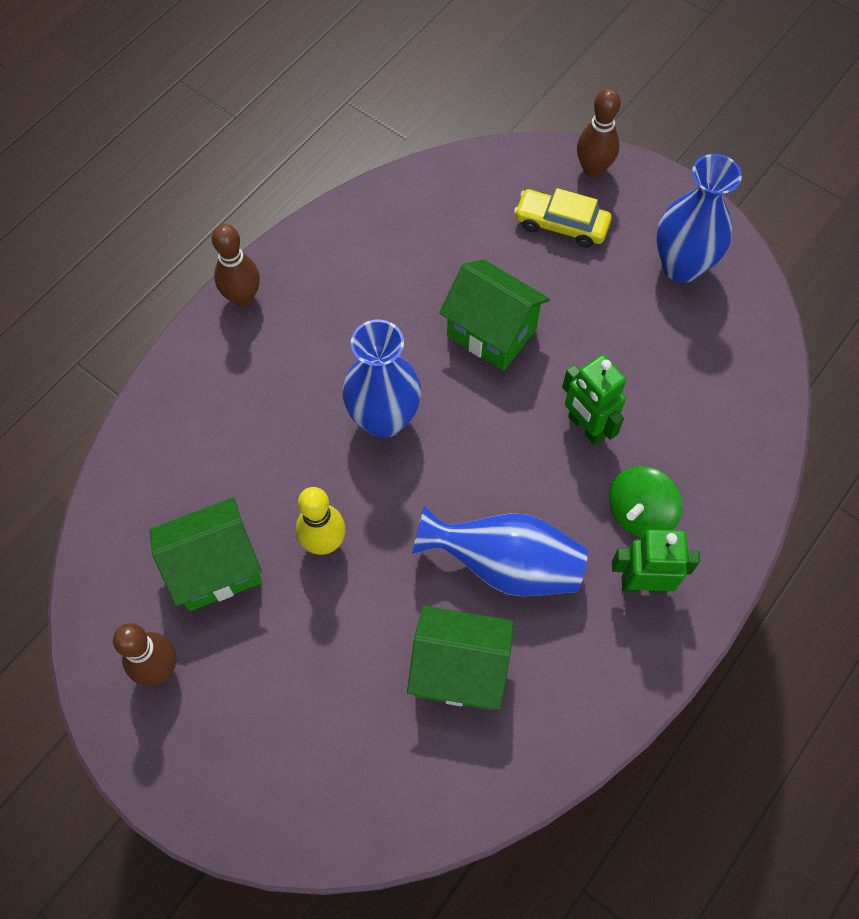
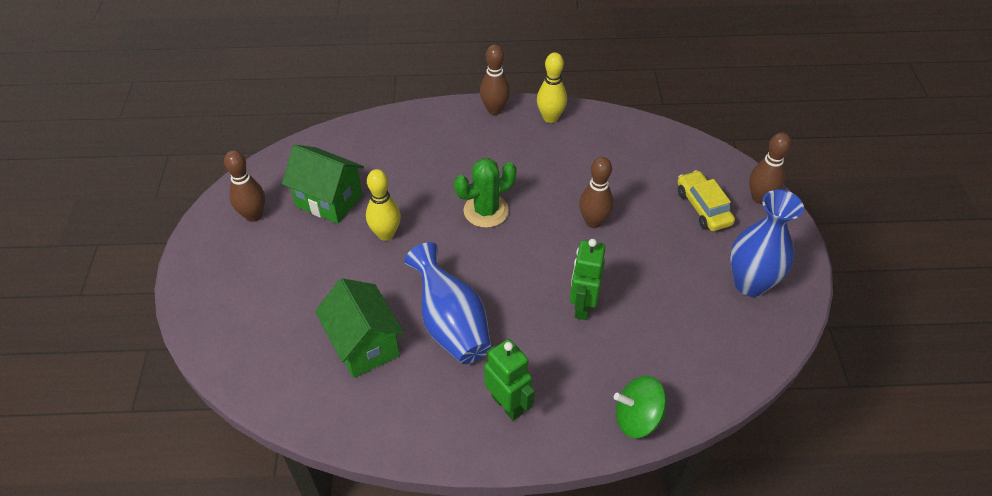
camera: 50 degrees right, 15 degrees down
(310, 255) = (550, 118): none -> yellow bowling pin
(384, 419) = (486, 211): blue vase -> green cactus
(491, 332) = (593, 222): green house -> brown bowling pin
(639, 513) = (553, 371): green spinning top -> green spinning top (637, 418)

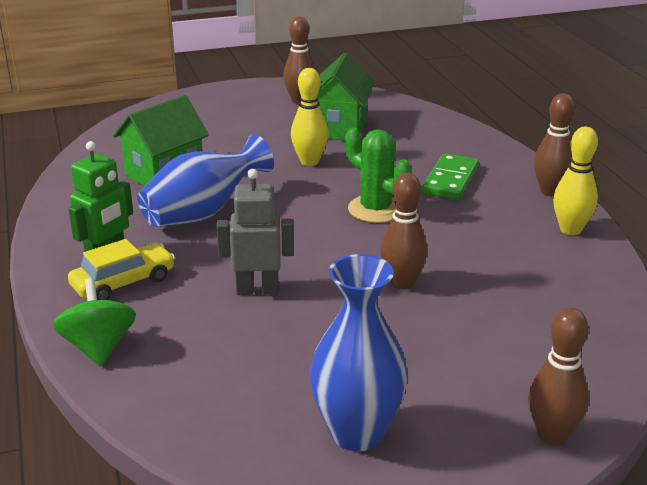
camera: 75 degrees right, 20 degrees down
(456, 156) = (450, 180): none -> green domino
(582, 306) = (257, 290): green robot -> grey robot
(703, 207) = (489, 375): yellow car -> yellow car (123, 283)

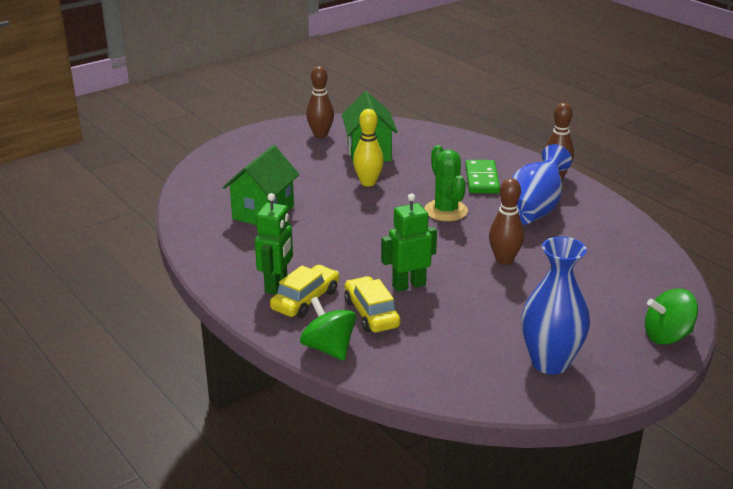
camera: 20 degrees left, 0 degrees up
(184, 315) = (371, 313): none -> yellow car
(203, 213) = (320, 237): blue vase -> blue vase (534, 209)
(257, 290) = (408, 285): grey robot -> green robot
(375, 209) = (446, 211): green cactus -> green cactus turned 45 degrees clockwise
(552, 435) = (667, 336): brown bowling pin -> green spinning top
(570, 230) = (588, 201): yellow bowling pin -> none

